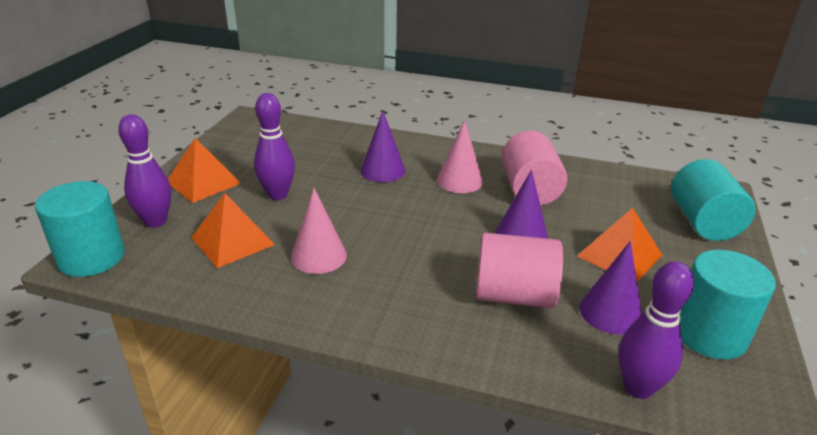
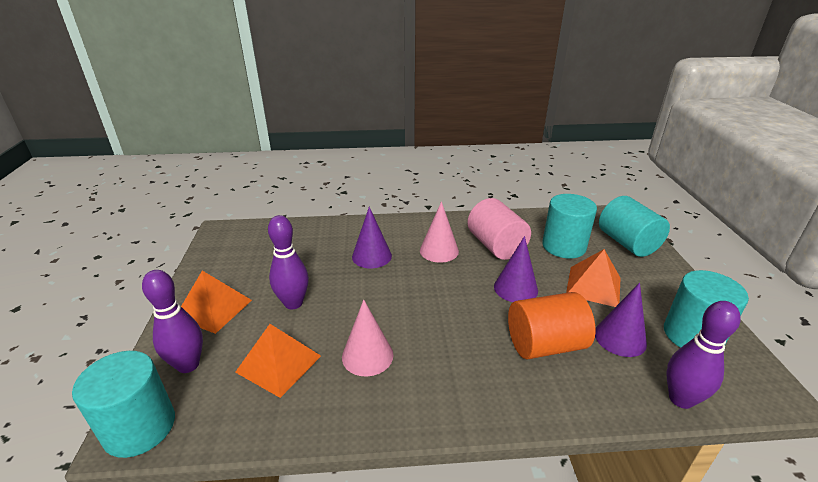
camera: 20 degrees left, 0 degrees up
(514, 295) = (545, 345): pink cylinder -> orange cylinder
(614, 208) = (564, 246): none -> turquoise cylinder

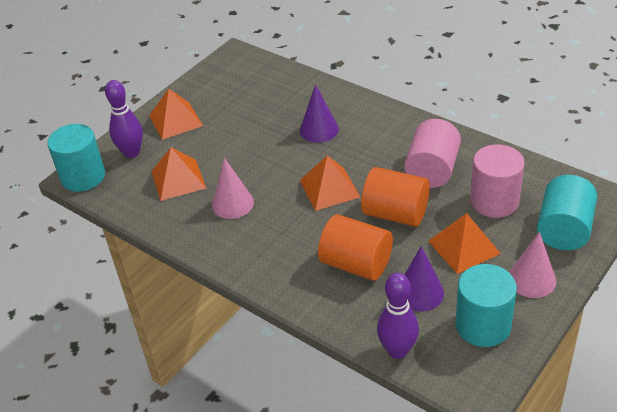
camera: 45 degrees right, 10 degrees up
(293, 303) = (226, 141): purple bowling pin -> none
(439, 250) = (377, 151): pink cone -> pink cone (531, 279)
(440, 295) = (329, 188): none -> orange pyramid
(515, 288) = (395, 214): purple cone -> orange cylinder
(564, 246) = (494, 201): turquoise cylinder -> pink cylinder

